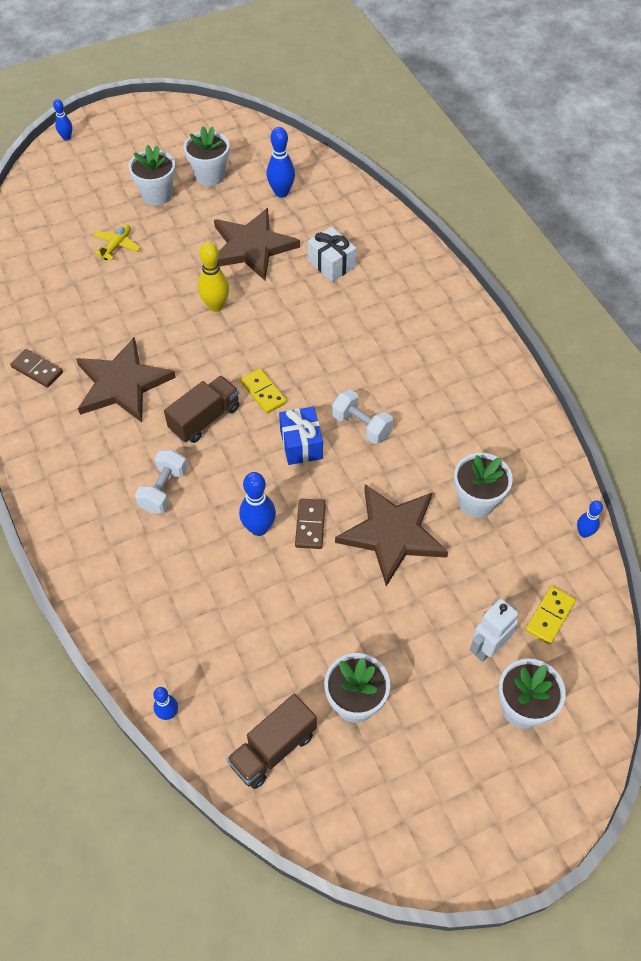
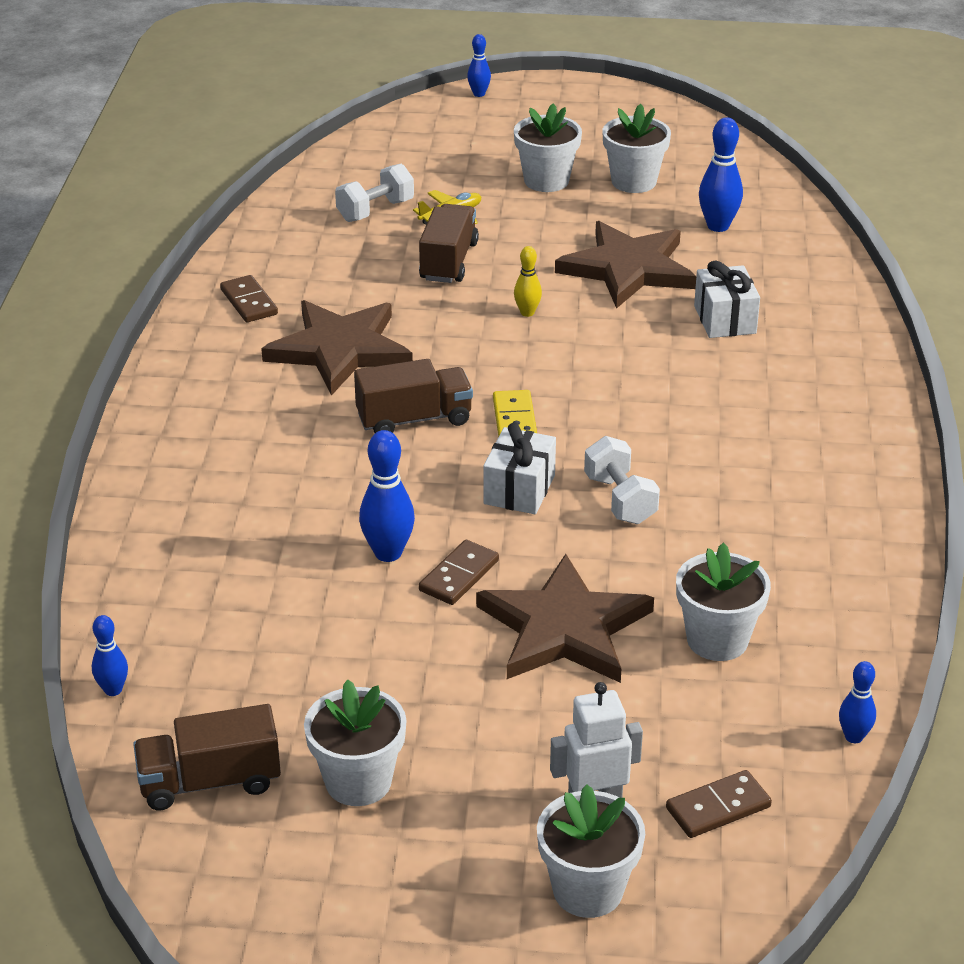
camera: 30 degrees right, 20 degrees down
(141, 284) = (448, 261): none -> brown truck
(163, 490) = (300, 470): white dumbbell -> white dumbbell (375, 211)
(216, 306) = (527, 313): yellow bowling pin -> yellow bowling pin, size x0.60
(301, 444) = (519, 489): blue gift -> white gift
(549, 616) = (718, 807): yellow domino -> brown domino

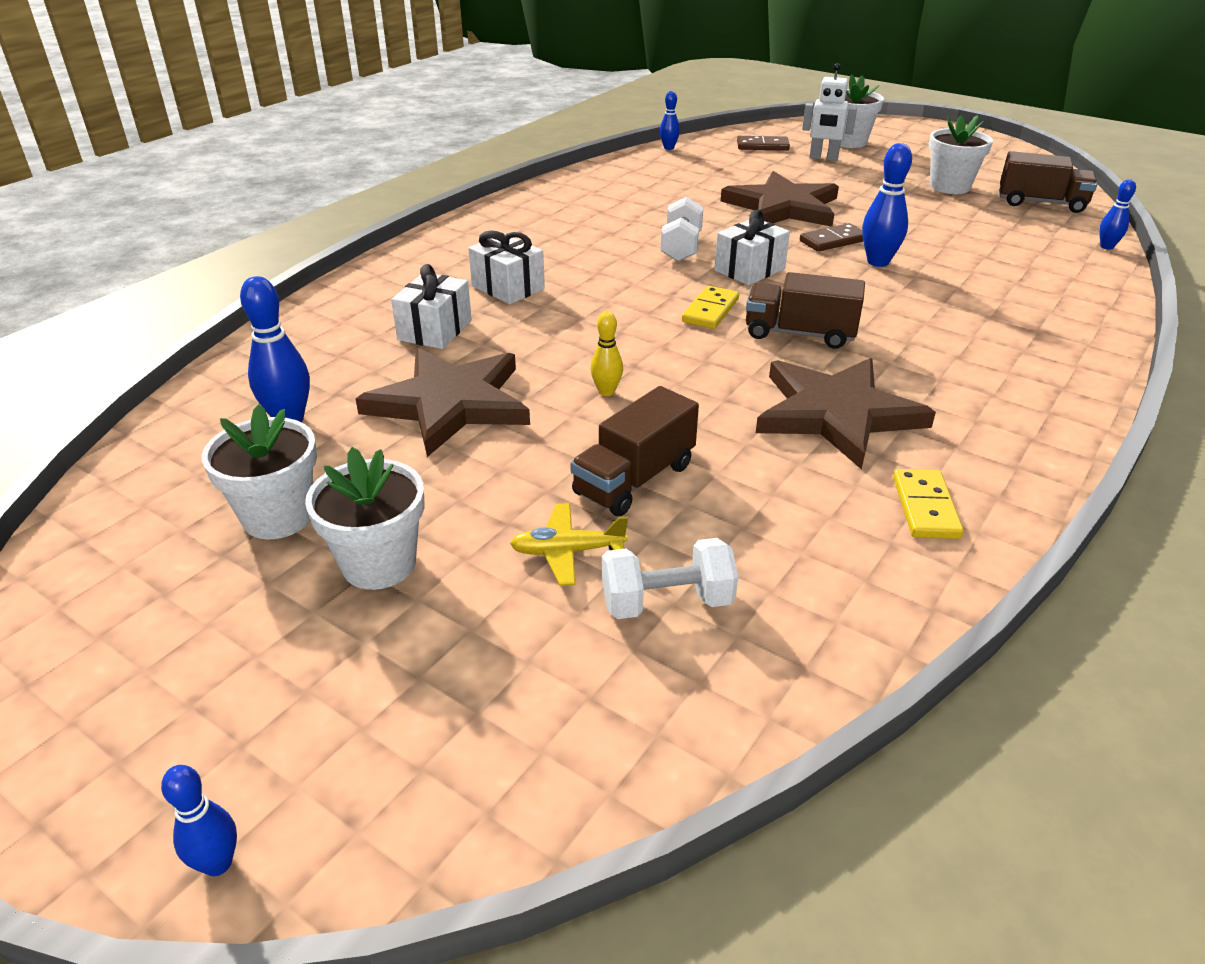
camera: 150 degrees left, 0 degrees up
(249, 302) = (925, 507): brown domino -> yellow domino
(717, 640) = (696, 185): white flower pot -> none
(726, 383) = (508, 287): none -> white gift

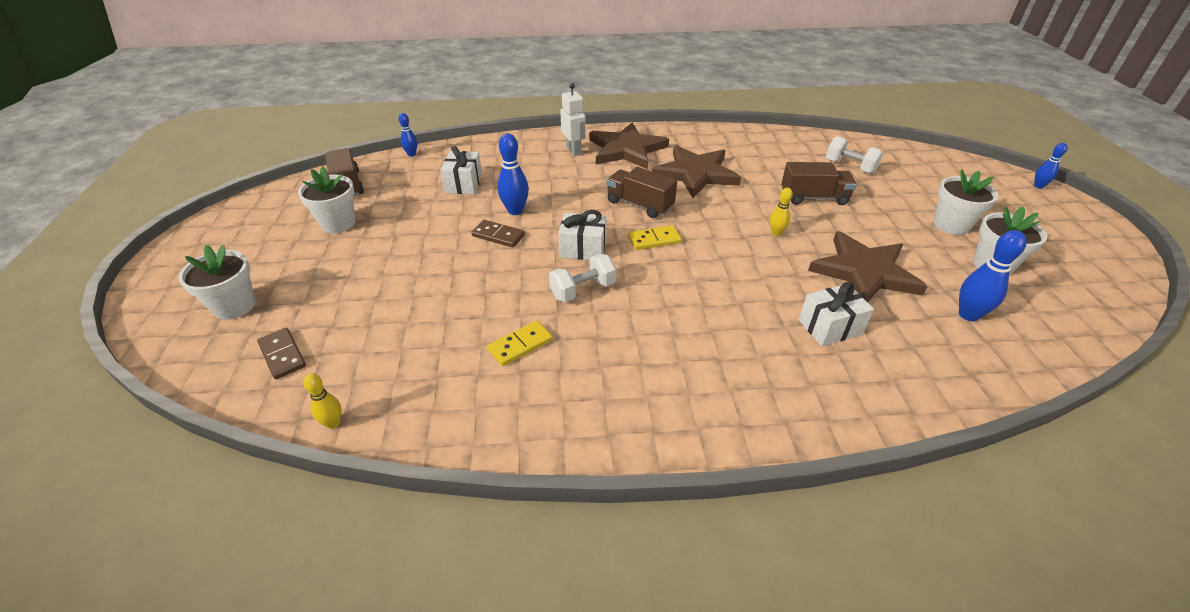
camera: 130 degrees left, 5 degrees up
(508, 287) = (742, 333): white gift -> white gift (464, 184)
(568, 552) = (869, 192): yellow plane -> none
(669, 148) = (333, 423): blue bowling pin -> yellow bowling pin
(783, 207) = (453, 278): brown star -> brown star (626, 149)
(799, 334) = (639, 205): brown truck -> brown truck turned 150 degrees clockwise
(823, 158) = (301, 303): white robot -> white robot (574, 150)
(925, 507) = (725, 143): yellow domino -> yellow domino (520, 345)

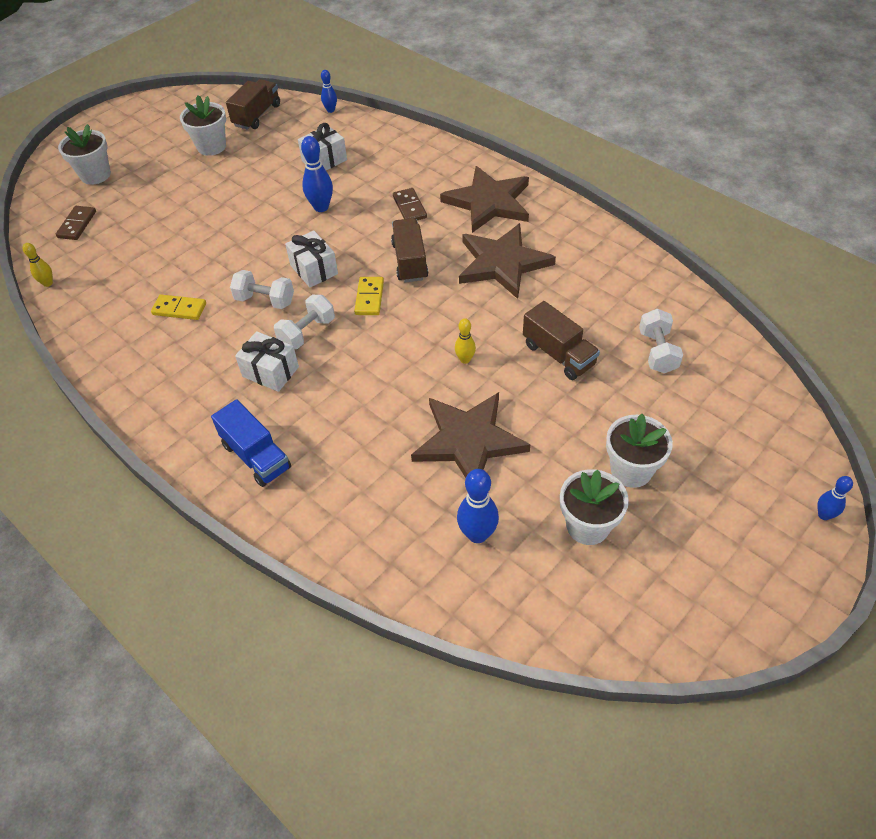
camera: 50 degrees right, 10 degrees up
(498, 236) = (281, 221): brown domino -> brown domino (409, 207)
(574, 150) = (446, 177): white robot -> none
(653, 288) = (307, 332): none -> white dumbbell
(654, 240) = (369, 298): yellow domino -> yellow domino turned 60 degrees clockwise
(776, 391) = (256, 456): none -> blue truck
(830, 327) = (363, 452): white gift -> white gift (270, 372)

